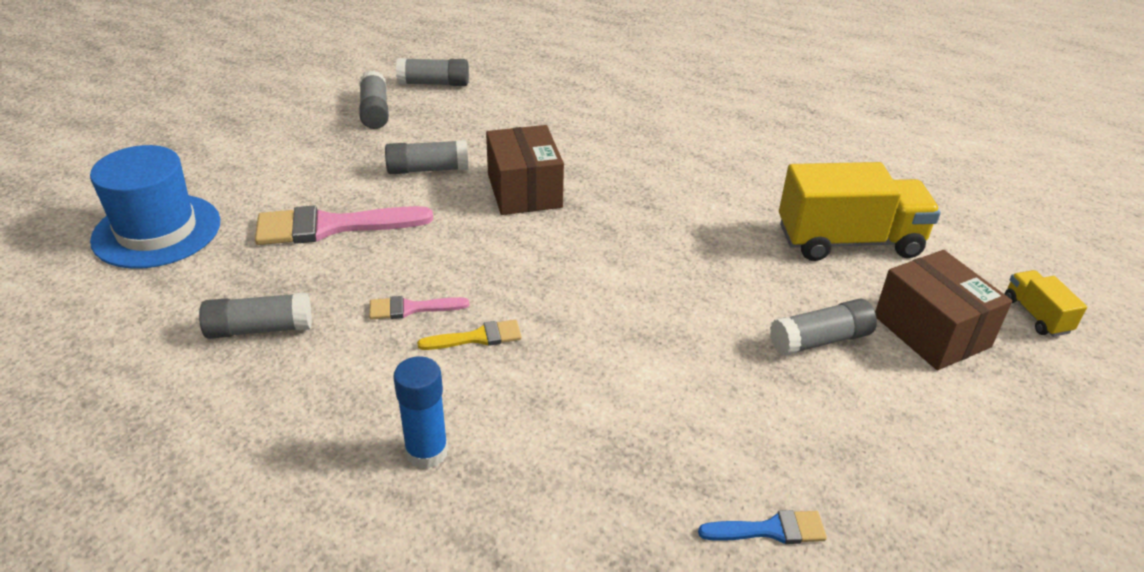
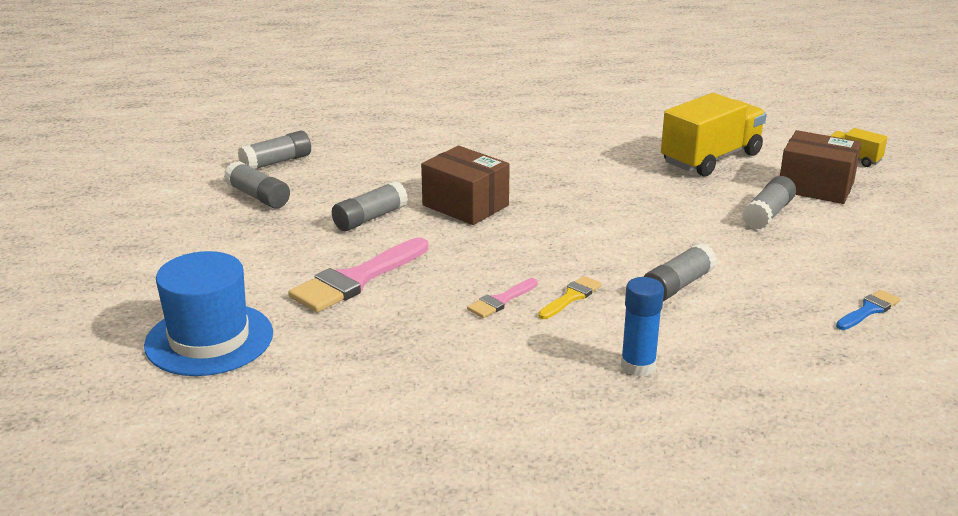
camera: 35 degrees left, 10 degrees down
(259, 329) = (411, 358): grey glue stick -> grey glue stick (677, 285)

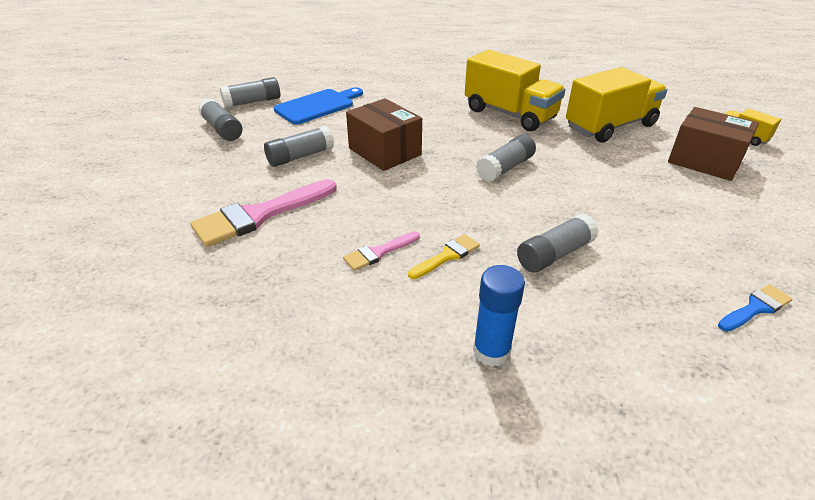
camera: 10 degrees right, 10 degrees up
(209, 339) = (98, 265): blue hat -> none
(361, 161) = (317, 106): none -> blue cutting board
(595, 153) = (509, 114): none -> yellow truck
(768, 214) = (656, 185): grey glue stick -> grey glue stick (505, 168)

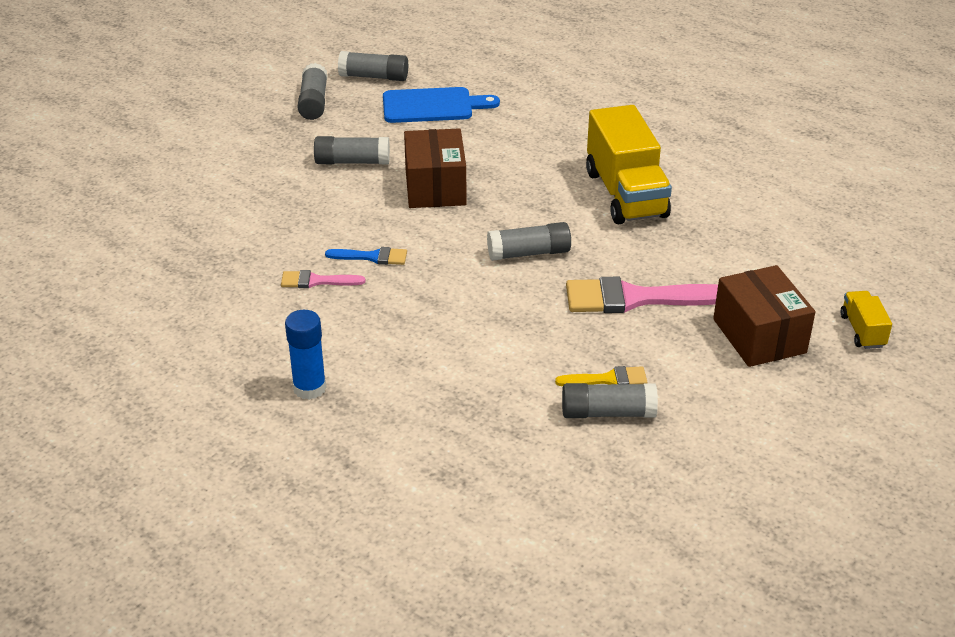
camera: 35 degrees right, 0 degrees up
(259, 215) = (260, 208): pink brush -> pink brush (635, 298)
(447, 256) = (366, 308): yellow brush -> yellow brush (608, 379)
(554, 254) = (456, 348): grey glue stick -> grey glue stick (607, 413)
(610, 126) = (719, 254): yellow truck -> none
(755, 308) = (559, 465): blue brush -> blue brush (372, 257)

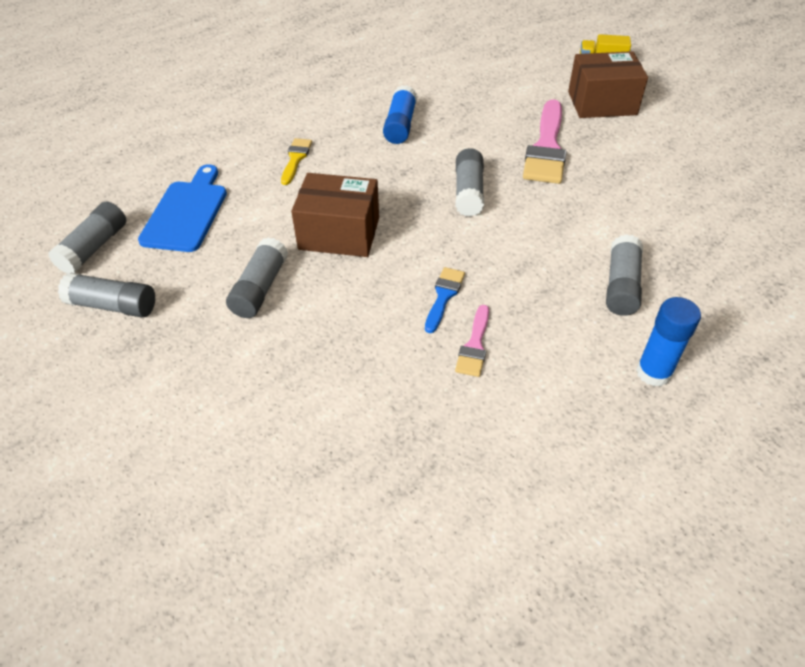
camera: 75 degrees left, 10 degrees up
(607, 413) = (689, 189): grey glue stick -> grey glue stick (621, 286)
(608, 379) = (648, 181): yellow brush -> yellow brush (295, 159)
(625, 194) = (400, 125): yellow truck -> blue glue stick

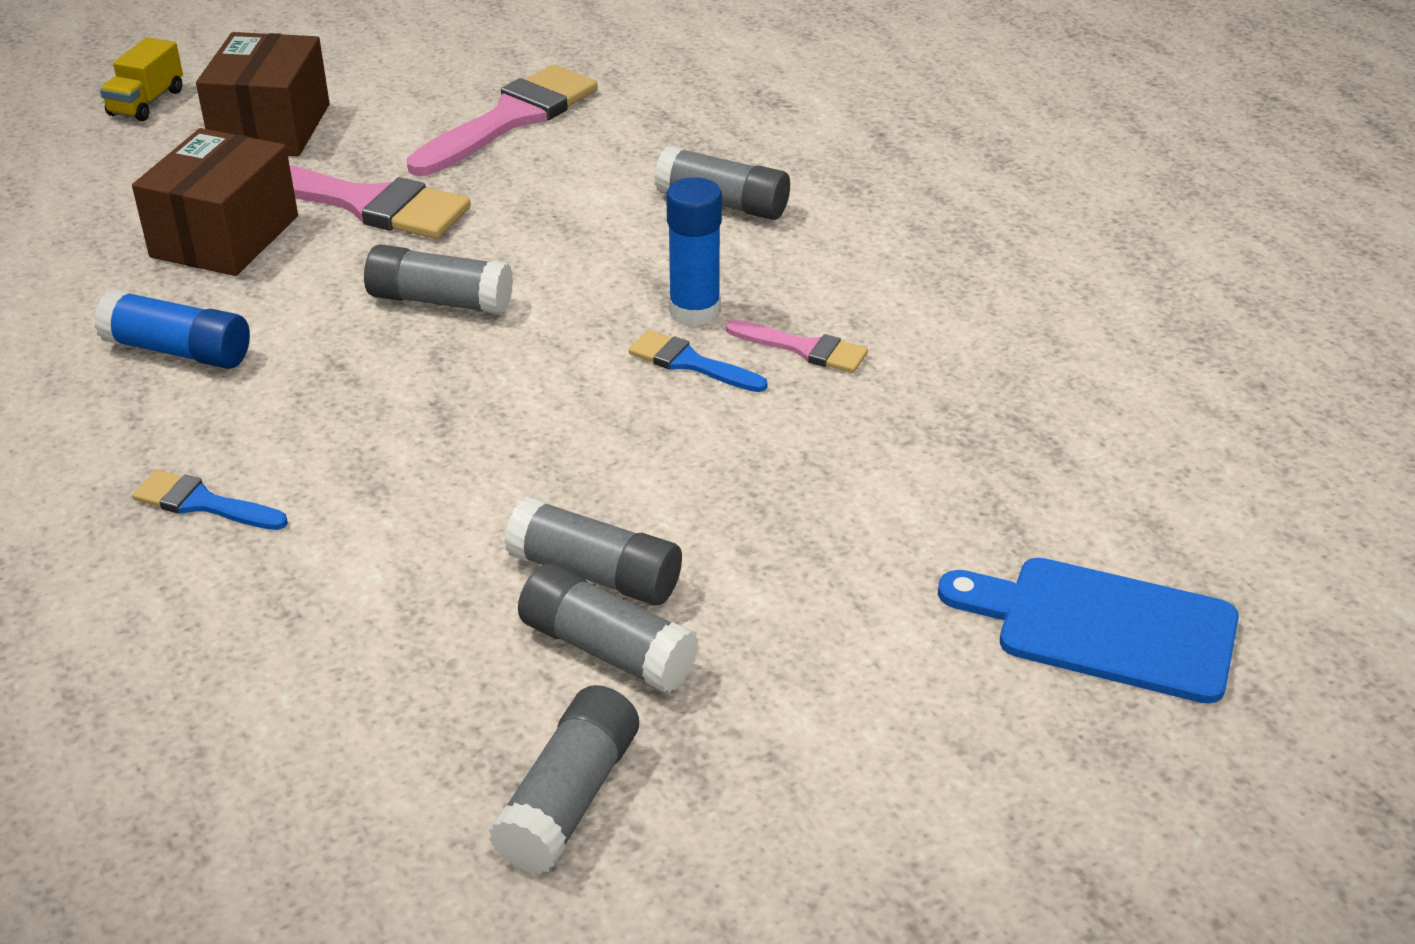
camera: 80 degrees left, 10 degrees down
(94, 247) = (354, 847): grey glue stick -> grey glue stick (607, 649)
(186, 212) = (303, 682): blue cutting board -> blue cutting board (1103, 627)
(295, 159) = (202, 503): yellow brush -> blue brush
(339, 233) = (481, 462): brown box -> brown box (225, 236)
(653, 372) = (888, 214): blue glue stick -> blue glue stick (694, 311)
(665, 180) = (510, 119): none -> pink brush

